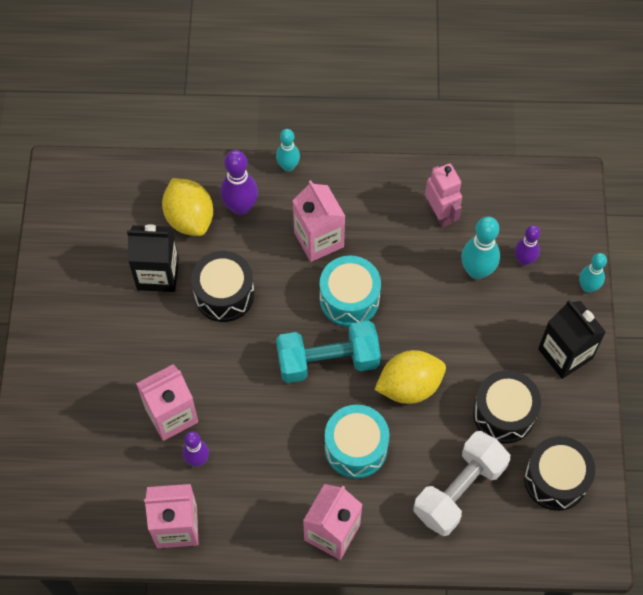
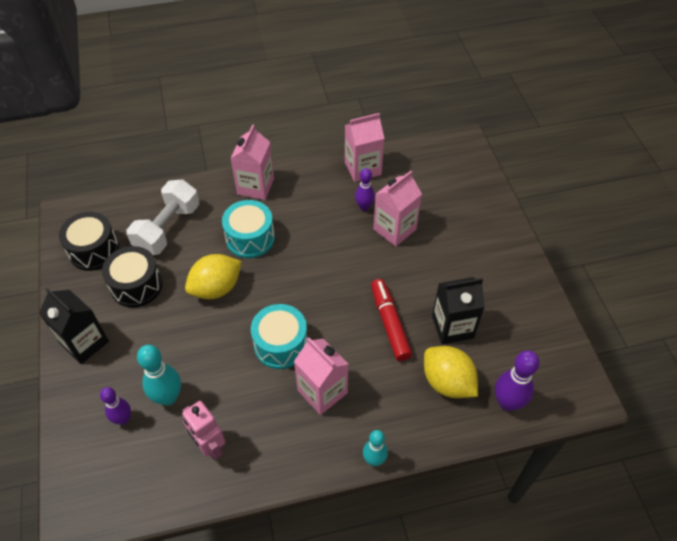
camera: 165 degrees right, 10 degrees down
(224, 294) = (389, 323): black drum -> red marker
(241, 207) = (405, 404): purple bowling pin -> purple bowling pin (507, 403)
(328, 361) = (287, 292): turquoise dumbbell -> none
(588, 287) = (61, 407): turquoise bowling pin -> none

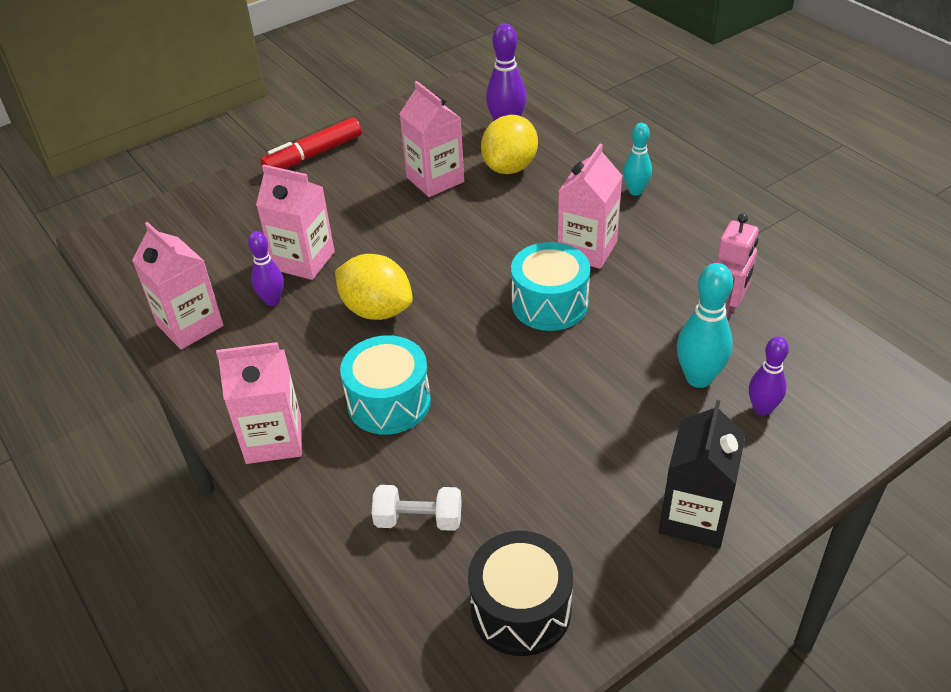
camera: 110 degrees left, 10 degrees down
(136, 285) = (555, 504): black drum -> none
(168, 228) = (418, 519): white dumbbell -> white dumbbell, size x0.57
(216, 288) = (502, 403): yellow lemon -> yellow lemon (377, 310)
(389, 323) = (459, 225): red marker -> red marker (314, 155)
(452, 327) = (435, 179): black carton -> pink carton

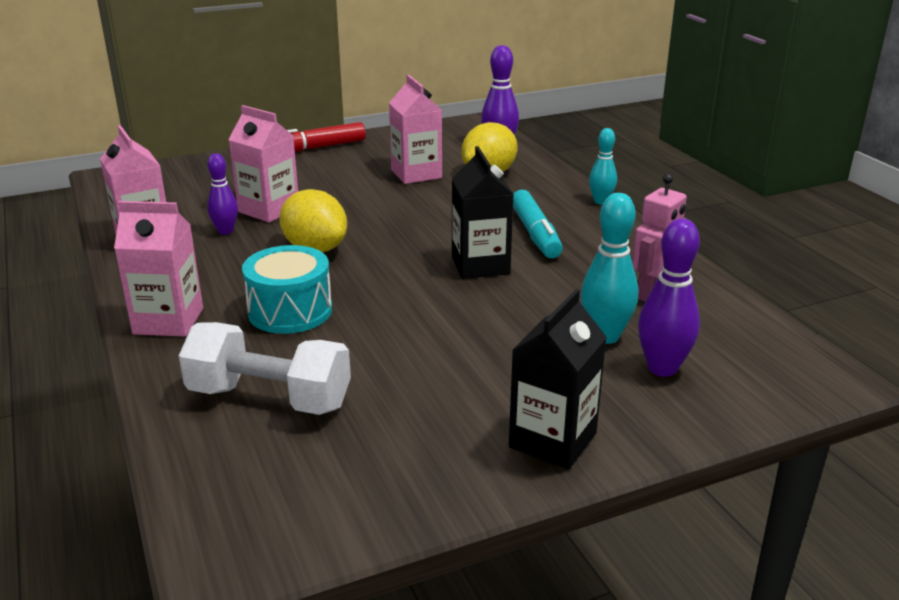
camera: 10 degrees right, 15 degrees down
(418, 519) = (269, 398): white dumbbell -> white dumbbell, size x1.75
(521, 609) = (333, 483): black drum -> none
(549, 304) = (480, 265): turquoise drum -> black carton
(587, 249) = (535, 234): pink carton -> turquoise marker
(762, 409) = (662, 368): purple bowling pin -> purple bowling pin, size x1.54

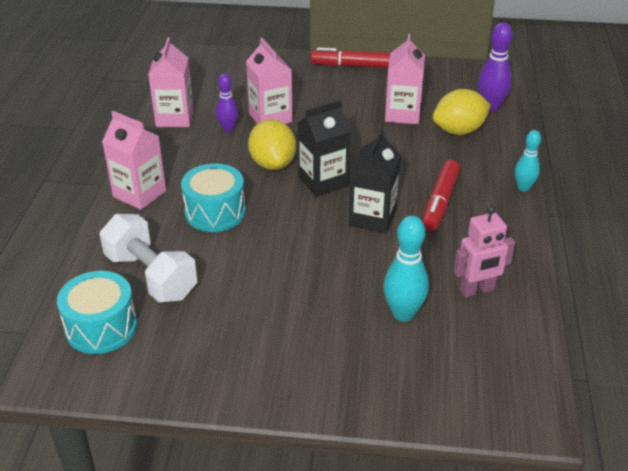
camera: 30 degrees right, 10 degrees up
(254, 476) = (101, 327): none -> turquoise drum
(535, 234) = (440, 202): turquoise marker -> red marker
(552, 440) = (289, 380): black carton -> black carton (323, 181)
(662, 368) = (418, 356): purple bowling pin -> none

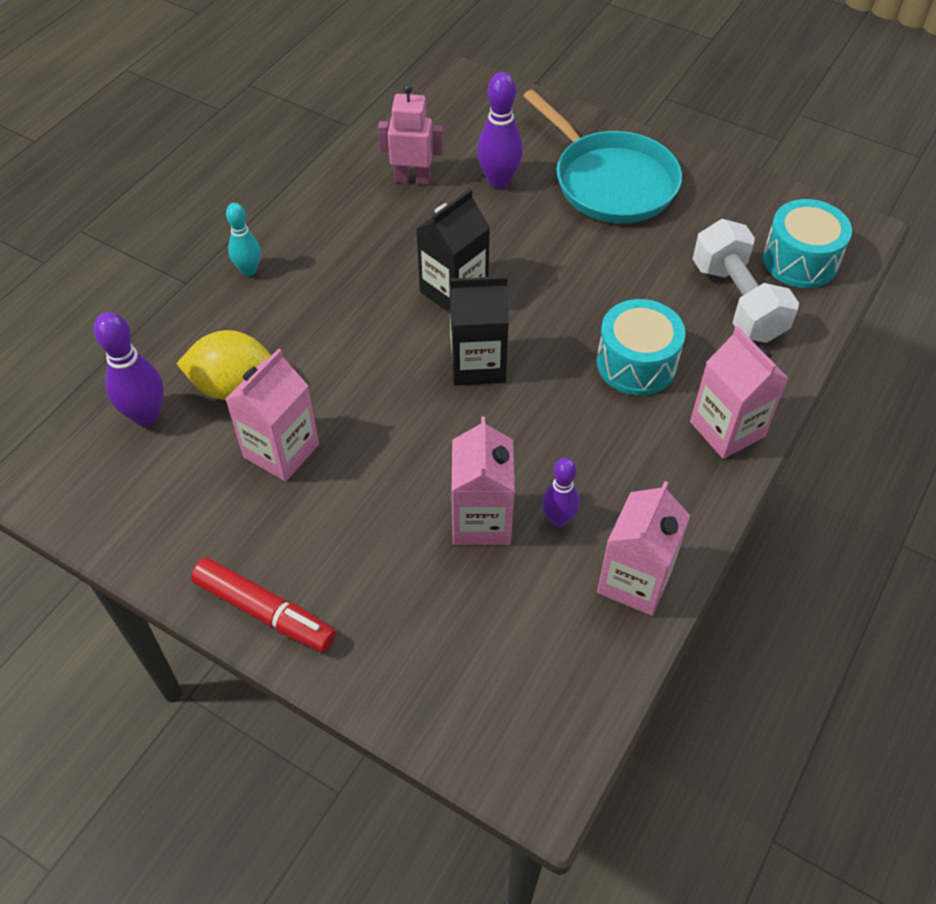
camera: 155 degrees left, 15 degrees up
(273, 164) = (526, 419): yellow lemon -> none
(303, 348) = (610, 181): none -> turquoise pan
(403, 313) = (499, 181): turquoise bowling pin -> purple bowling pin
(440, 202) = (361, 284): red marker -> none

